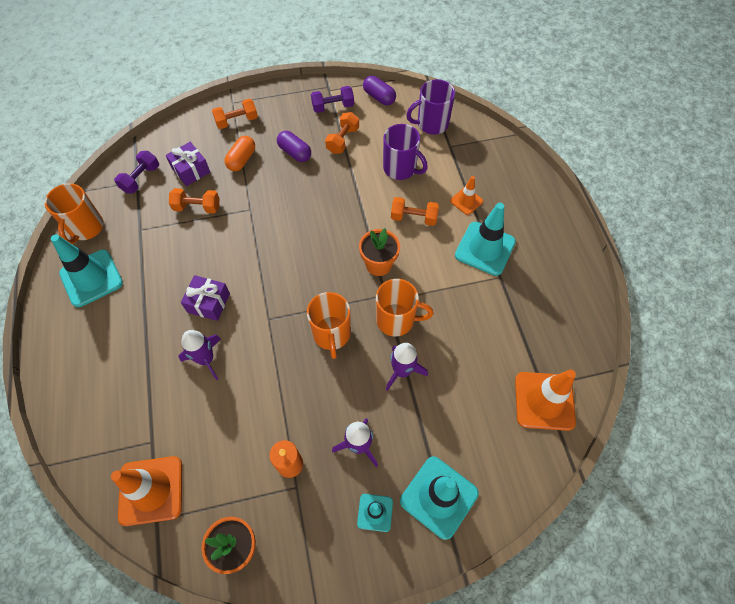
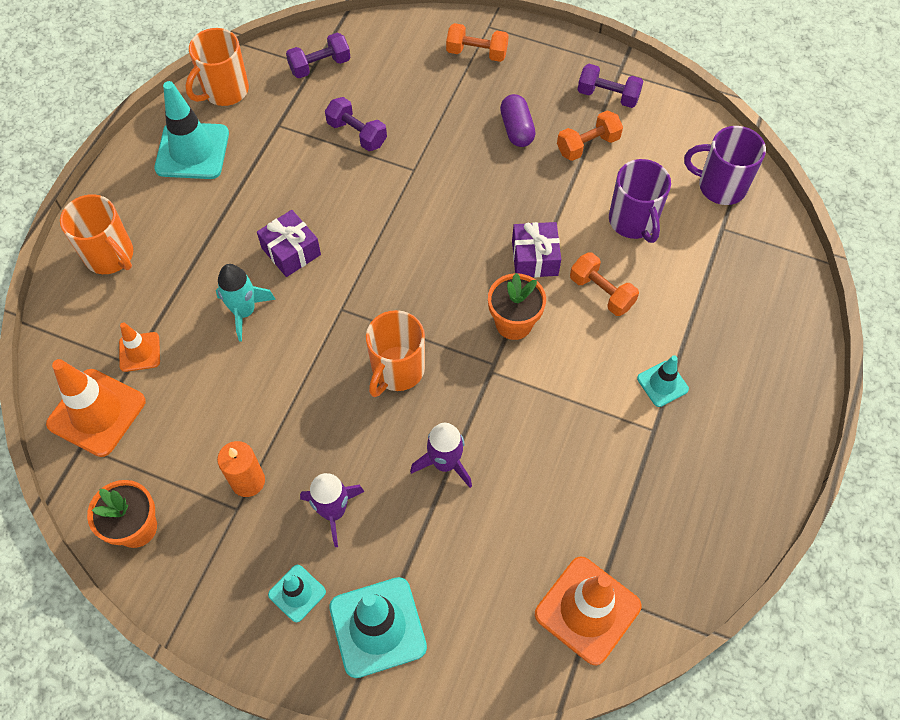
camera: 35 degrees right, 0 degrees up
(191, 170) = (381, 85): purple gift -> purple gift (534, 258)
(197, 207) = (357, 134): orange dumbbell -> purple dumbbell
(206, 359) = (244, 312): purple rocket -> turquoise rocket
(242, 160) = (448, 104): orange capsule -> none
(379, 97) = (677, 114): purple capsule -> none
(396, 320) = (484, 401): orange mug -> orange mug (110, 256)
(466, 201) = (686, 310): orange traffic cone -> orange traffic cone (139, 352)
(485, 248) = (662, 384): turquoise traffic cone -> turquoise traffic cone, size x0.54

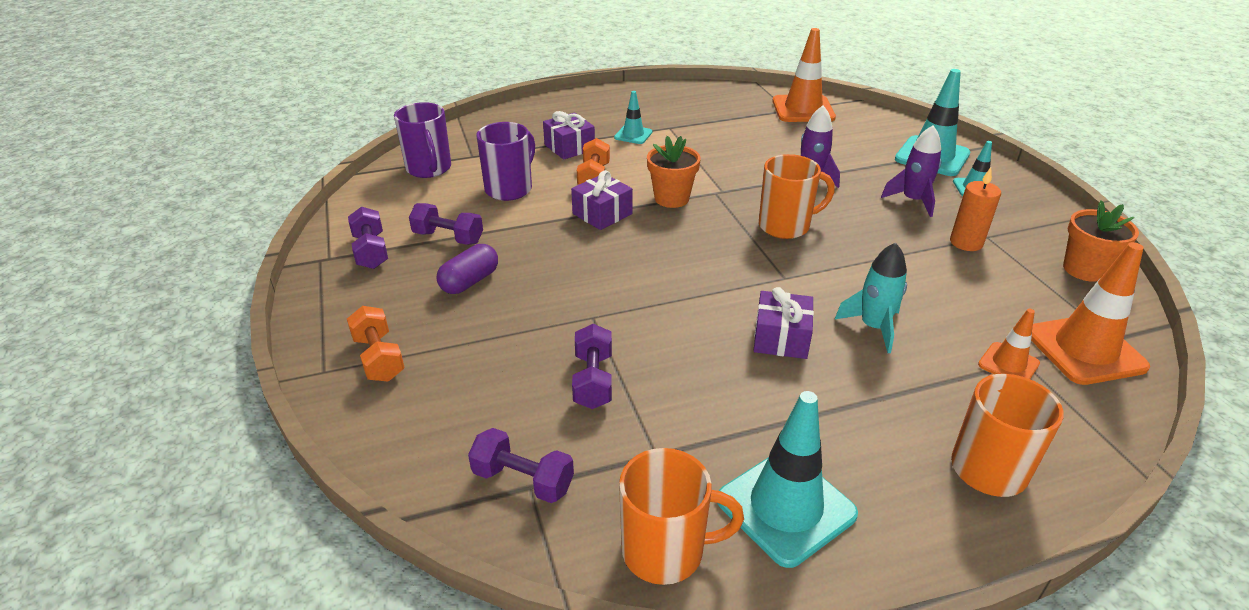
camera: 130 degrees left, 25 degrees down
(587, 145) = (448, 238): orange dumbbell -> purple dumbbell
(678, 312) = (569, 147): none -> purple gift

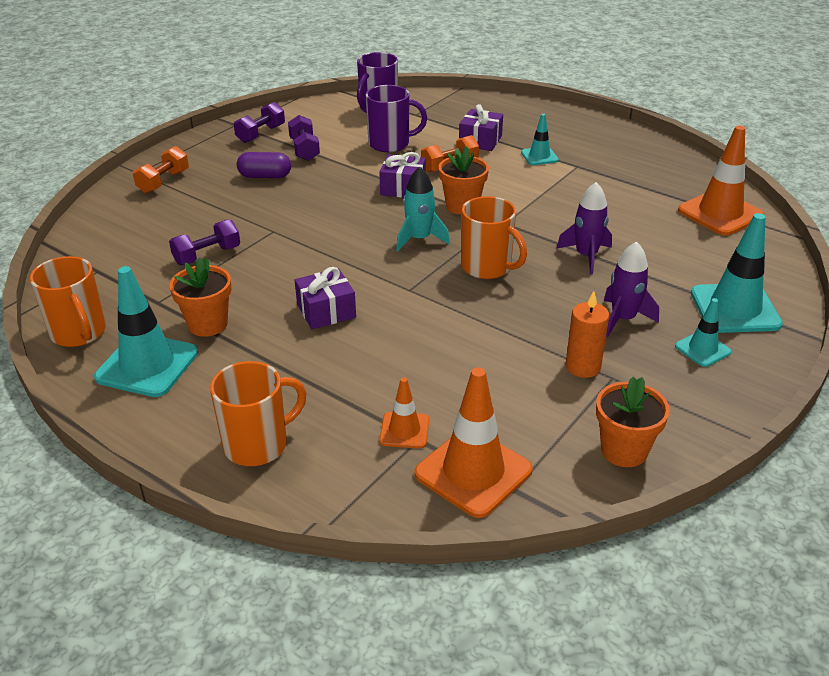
camera: 55 degrees right, 0 degrees up
(523, 480) = (100, 266): purple dumbbell -> none
(738, 428) = (208, 324): none -> orange flower pot
(873, 327) = (385, 349): turquoise rocket -> turquoise rocket (419, 239)

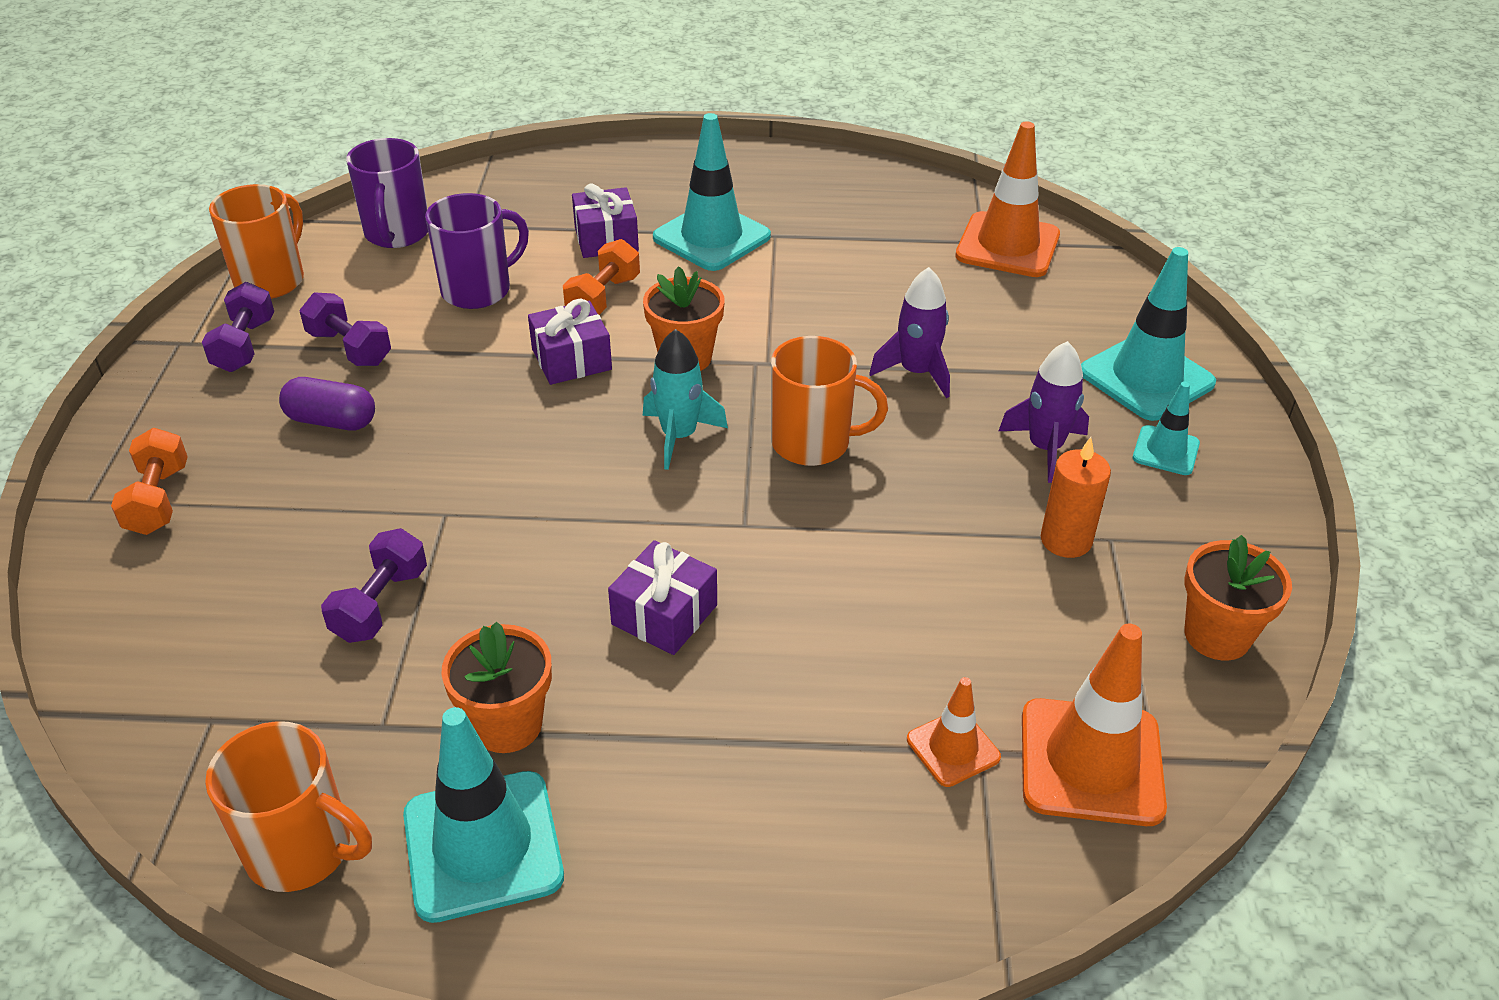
camera: 35 degrees left, 5 degrees up
(258, 444) = (787, 882): orange mug -> orange mug (271, 280)
(265, 176) = (331, 421): purple capsule -> purple capsule turned 45 degrees clockwise
(539, 156) = (711, 237): turquoise traffic cone -> turquoise traffic cone, size x1.86

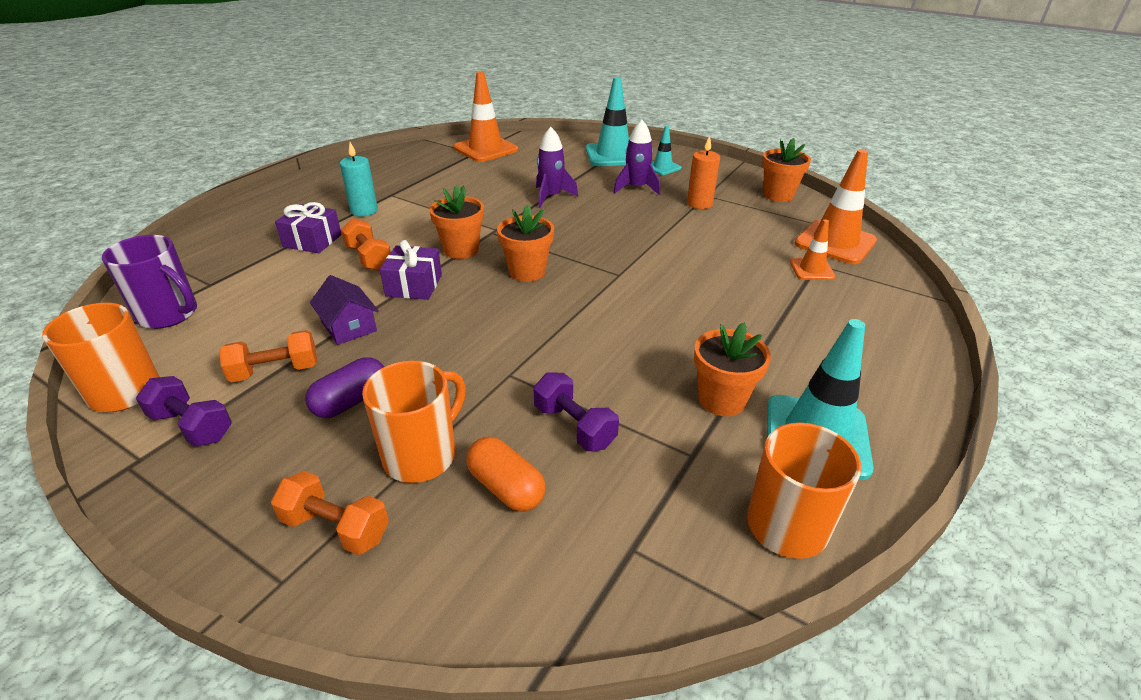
camera: 60 degrees left, 5 degrees down
(257, 589) = (506, 487): none -> orange capsule
(349, 348) = (275, 371): purple dumbbell -> orange dumbbell
(456, 354) = (349, 326): none -> purple house
(478, 290) = (292, 299): purple mug -> none
(664, 615) = (669, 319): purple gift -> none
(679, 436) = (527, 272): turquoise rocket -> orange flower pot
(711, 237) = (364, 211): turquoise traffic cone -> turquoise candle
(813, 443) = (575, 237): orange mug -> orange mug (422, 455)

